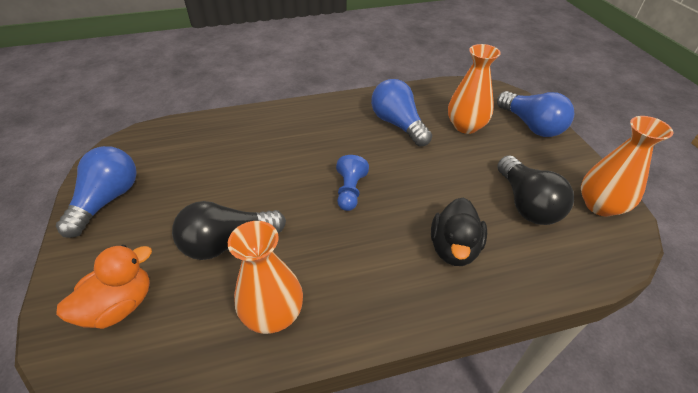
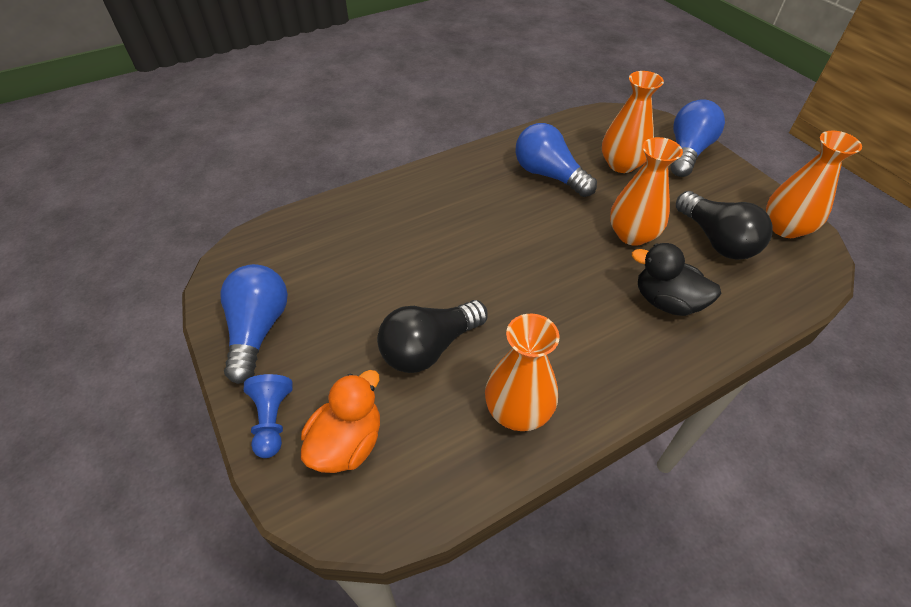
camera: 15 degrees left, 5 degrees up
(350, 191) = (533, 262): blue pawn -> blue pawn (272, 420)
(448, 185) = (632, 234): none -> orange vase
(454, 248) = (666, 301): black duck -> black duck turned 120 degrees clockwise
(531, 125) = (687, 152): blue light bulb -> blue light bulb turned 105 degrees counterclockwise

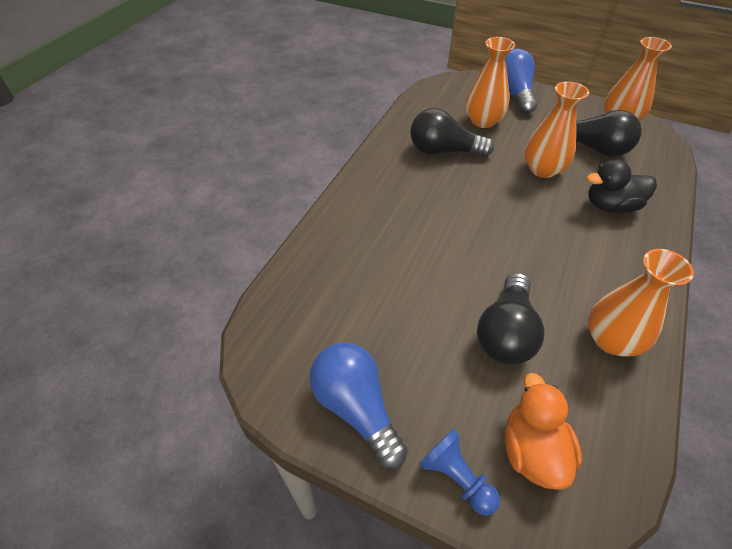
camera: 35 degrees left, 0 degrees up
(549, 175) = (444, 151): blue light bulb -> black light bulb

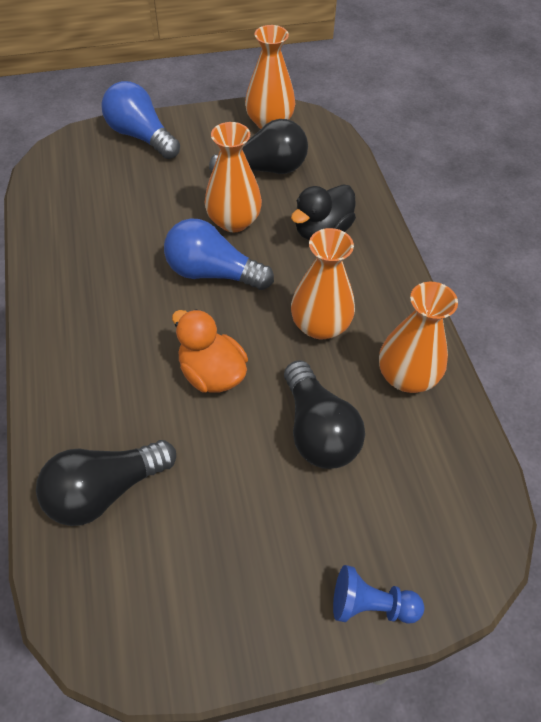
camera: 40 degrees left, 5 degrees up
(356, 408) = (237, 611): blue light bulb -> blue light bulb (213, 273)
(444, 151) = (114, 253): black light bulb -> black light bulb (105, 490)
(483, 121) = (131, 190): orange vase -> orange vase (320, 325)
(532, 450) = (412, 530): orange duck -> orange duck (212, 373)

